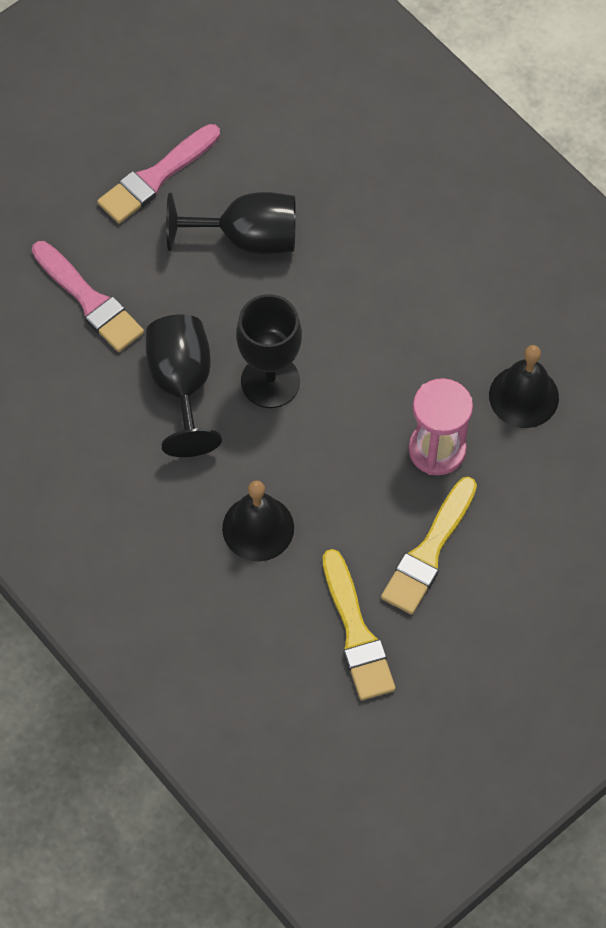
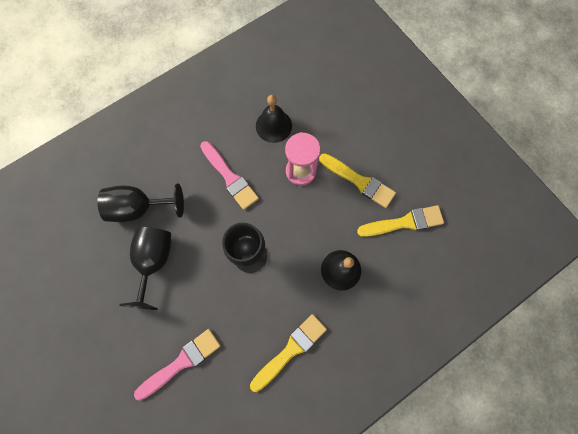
camera: 85 degrees left, 10 degrees up
(117, 457) = (290, 350): none -> yellow brush
(156, 177) = (101, 314): pink brush -> pink brush (229, 177)
(182, 385) = (247, 307): black goblet -> black goblet (139, 208)

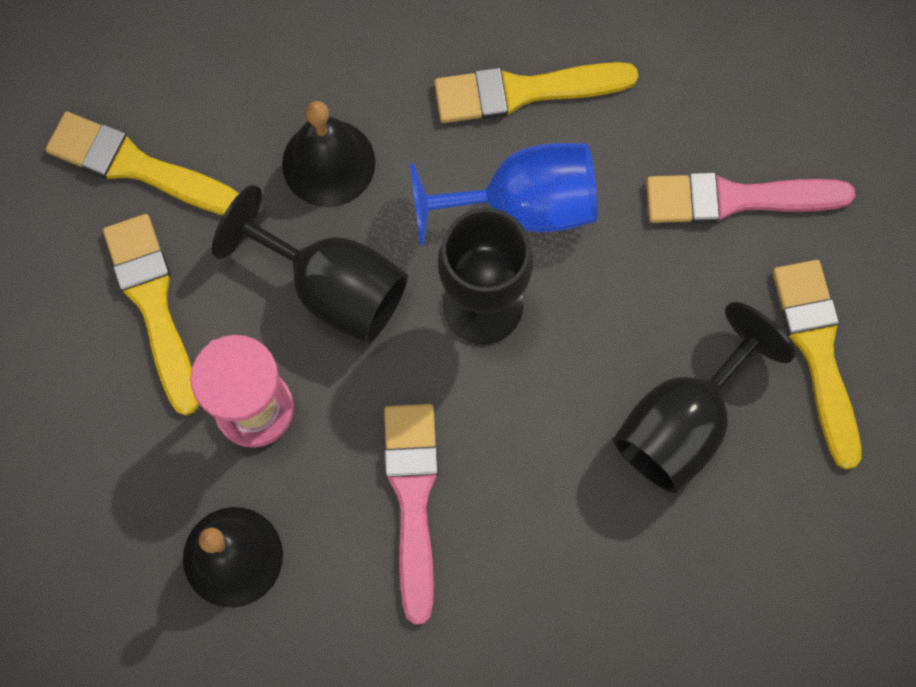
camera: 145 degrees left, 0 degrees up
(118, 320) = (817, 353): none -> yellow brush
(139, 208) = (650, 562): black goblet -> black goblet (333, 287)
(260, 302) = (523, 205): none -> blue goblet

